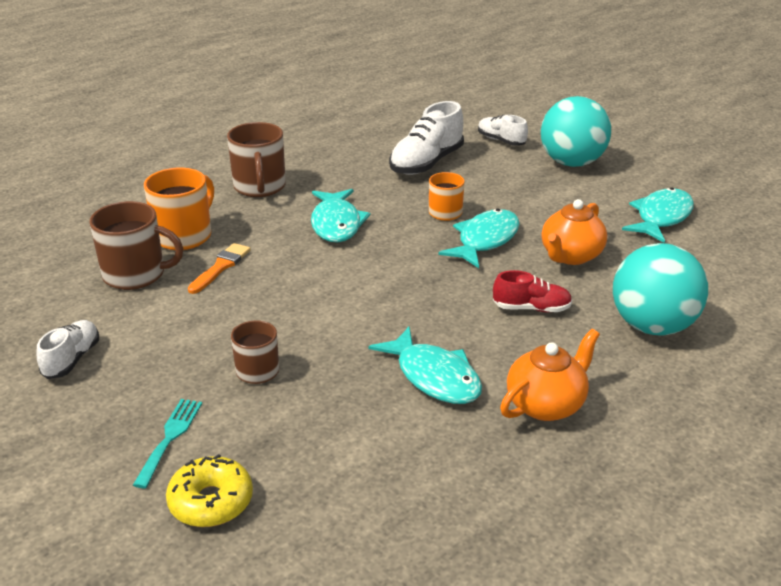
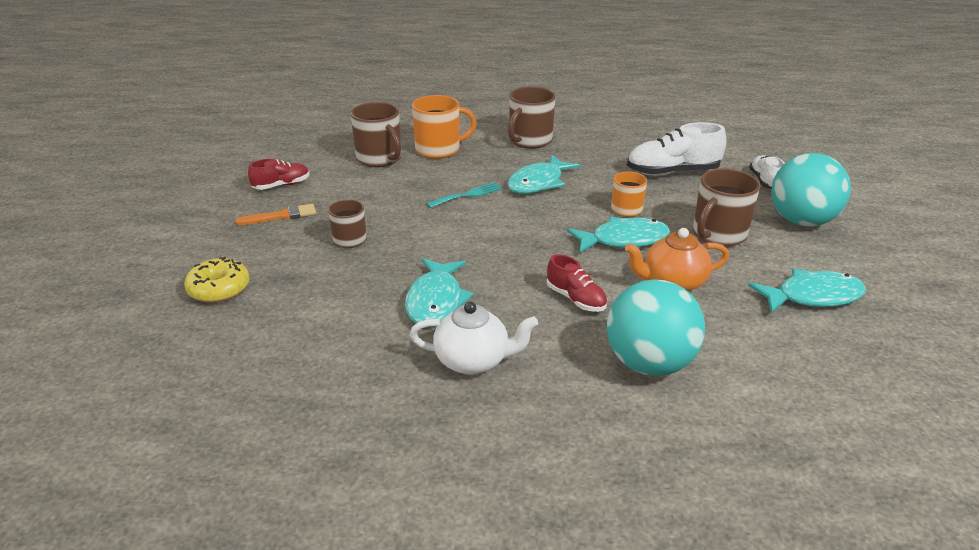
camera: 45 degrees right, 0 degrees up
(72, 359) = (281, 185): white shoe -> red shoe
(170, 437) = (256, 247): turquoise fork -> turquoise fork (468, 195)
(221, 267) = (428, 175): orange brush -> orange brush (281, 216)
(538, 201) = (718, 234): none -> brown mug
(546, 405) = (473, 361): orange teapot -> white teapot

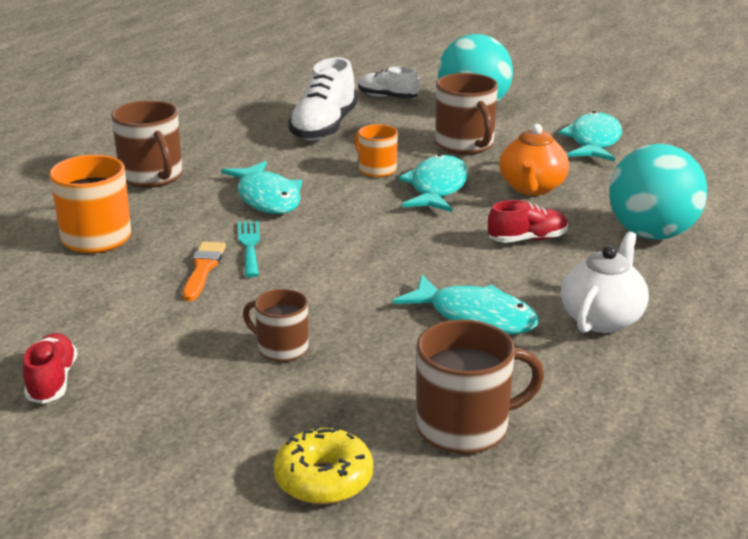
camera: 65 degrees left, 5 degrees down
(281, 216) = (156, 395): orange brush -> orange brush (203, 269)
(380, 158) = (67, 284): brown mug -> brown mug (465, 428)

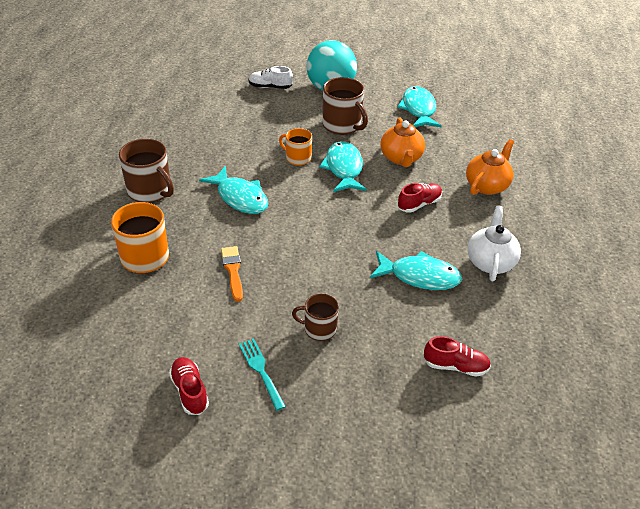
camera: 20 degrees left, 15 degrees up
(249, 245) = (252, 243): turquoise fork -> turquoise fork (260, 370)
(323, 479) = (397, 426): yellow donut -> none
(324, 128) = (243, 124): white shoe -> none
(465, 428) = (455, 366): brown mug -> red shoe
(651, 234) = (487, 185): turquoise ball -> orange teapot

